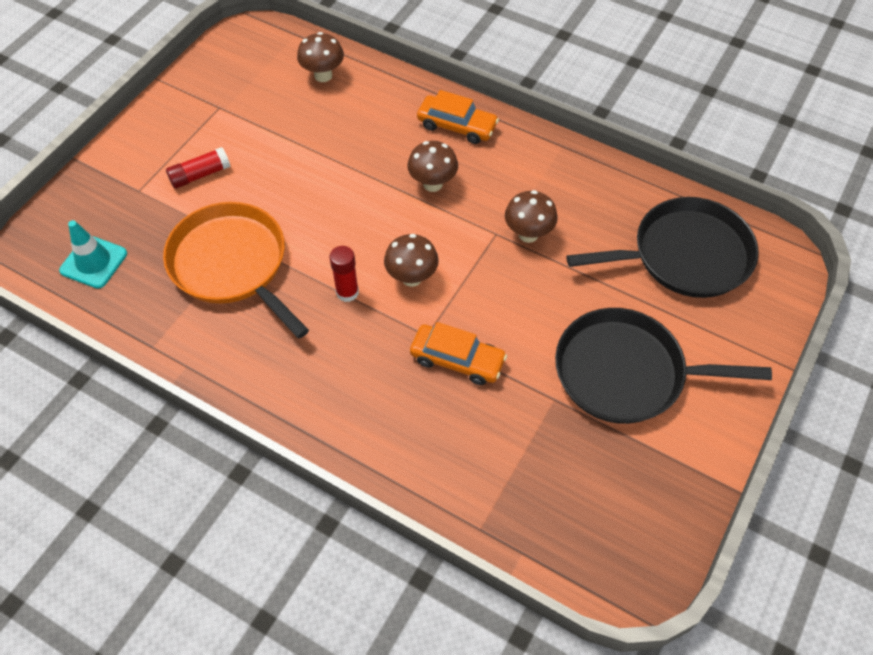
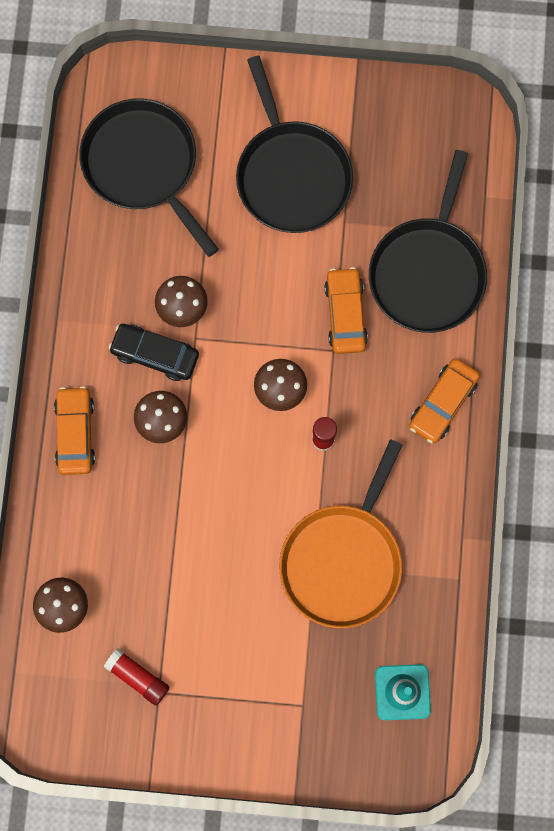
camera: 115 degrees left, 20 degrees up
(200, 175) = (255, 656): red glue stick -> red glue stick (138, 677)
(321, 407) = (443, 403): none -> orange car
(463, 454) = (428, 272): none -> black pan
(496, 200) = (155, 354): none -> black car

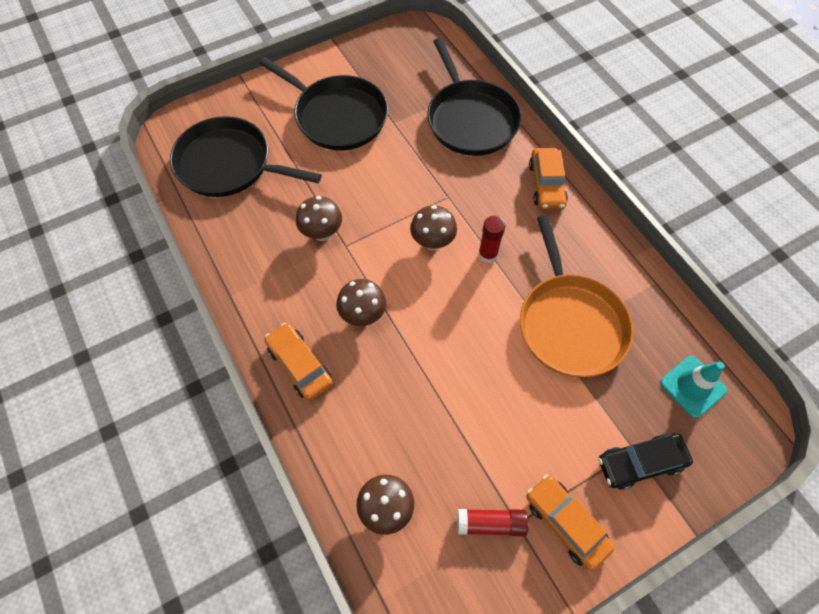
camera: 35 degrees left, 15 degrees down
(155, 354) = (323, 273): black car -> black car (640, 463)
(345, 314) = (438, 171): orange car -> orange car (566, 523)

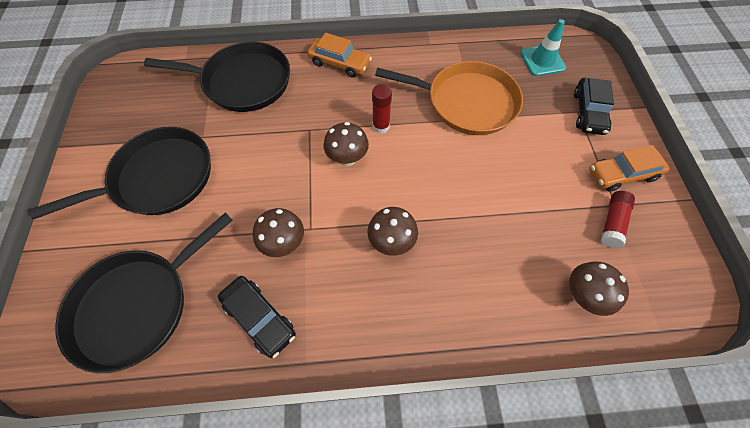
camera: 65 degrees left, 0 degrees up
(252, 247) = (259, 318): none -> black car
(300, 365) = (418, 319): orange car -> none

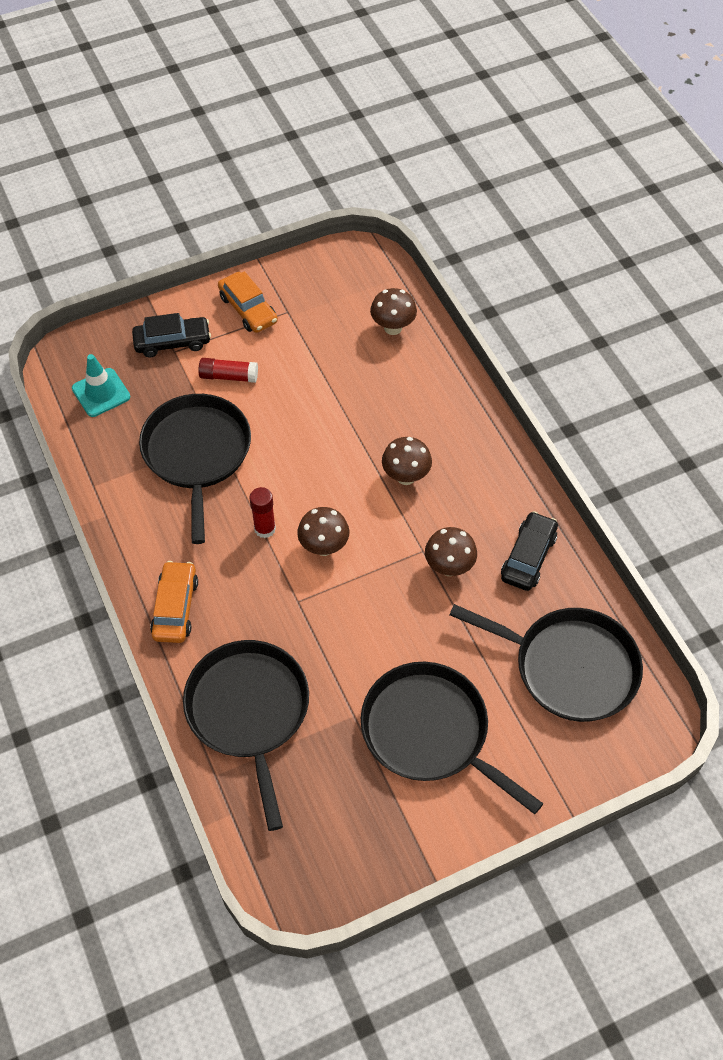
camera: 110 degrees left, 5 degrees down
(466, 102) = (197, 454): orange pan -> black pan
(612, 223) = (309, 313): red glue stick -> red glue stick (229, 376)

